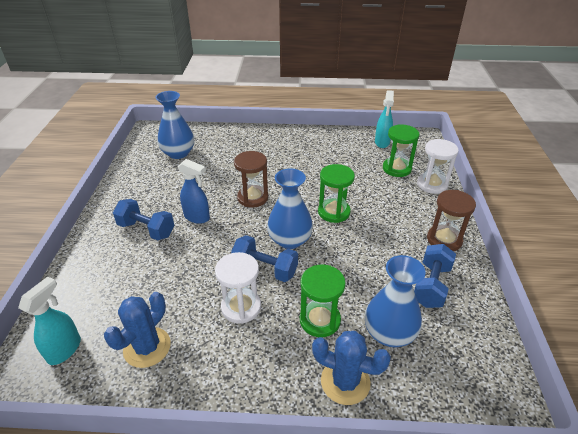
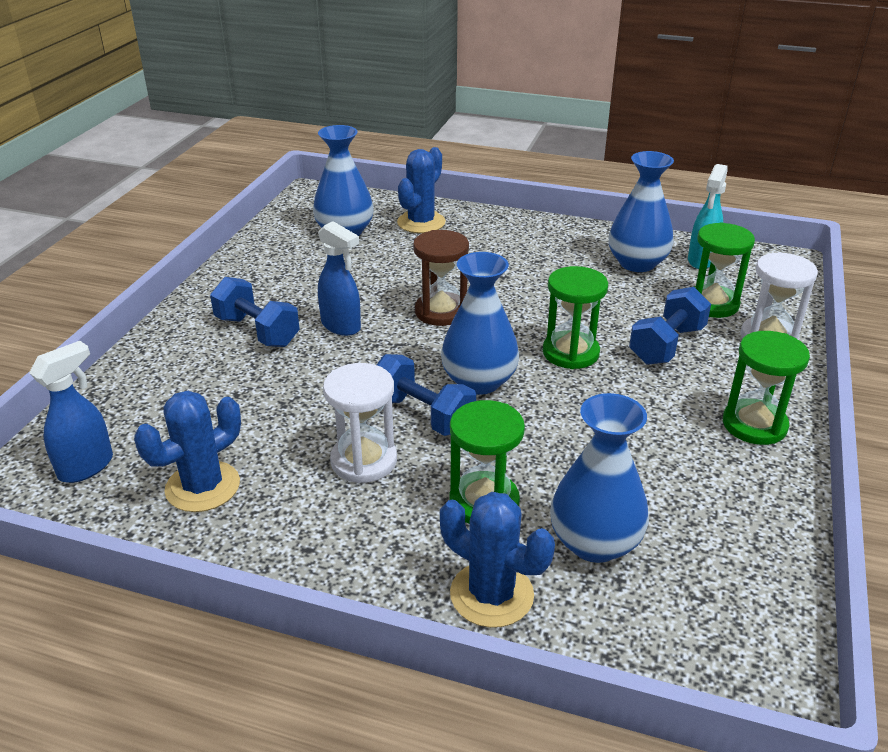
camera: 15 degrees right, 5 degrees down
(65, 349) = (87, 467): turquoise spray bottle -> blue spray bottle
(221, 140) = (421, 222): none -> blue cactus
(349, 149) = (637, 263): none -> blue vase
(431, 285) = (700, 488): blue dumbbell -> blue dumbbell (667, 345)
(444, 240) = (754, 425): brown hourglass -> green hourglass

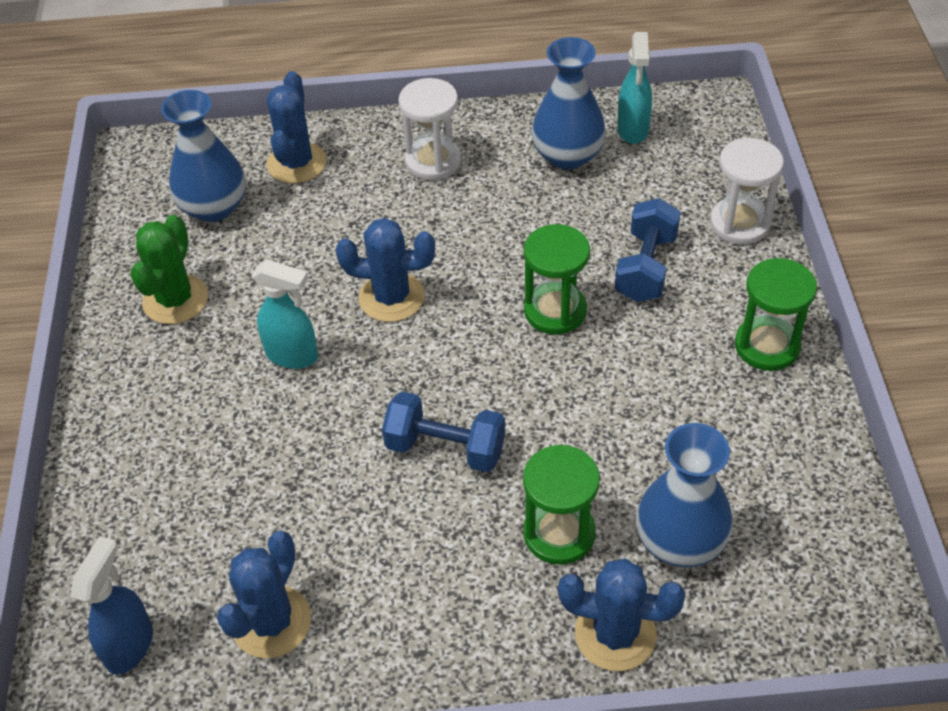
camera: 20 degrees left, 15 degrees up
(257, 331) = (201, 395): blue dumbbell -> none
(280, 274) = (175, 300): none -> green cactus
(341, 326) = (293, 355): blue spray bottle -> turquoise spray bottle
(364, 461) = (417, 528): white hourglass -> white hourglass (433, 161)
(441, 312) = (391, 297): brown hourglass -> blue cactus
(479, 381) = (480, 383): blue vase -> none
(712, 304) = (668, 193): green hourglass -> none

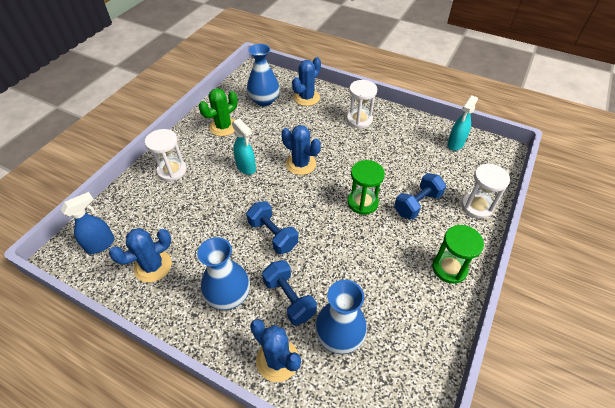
camera: 30 degrees right, 0 degrees up
(145, 436) = (172, 170): none -> white hourglass
(559, 533) = (289, 298): green hourglass -> blue dumbbell
(567, 155) = (418, 142): blue vase -> blue vase (228, 295)

